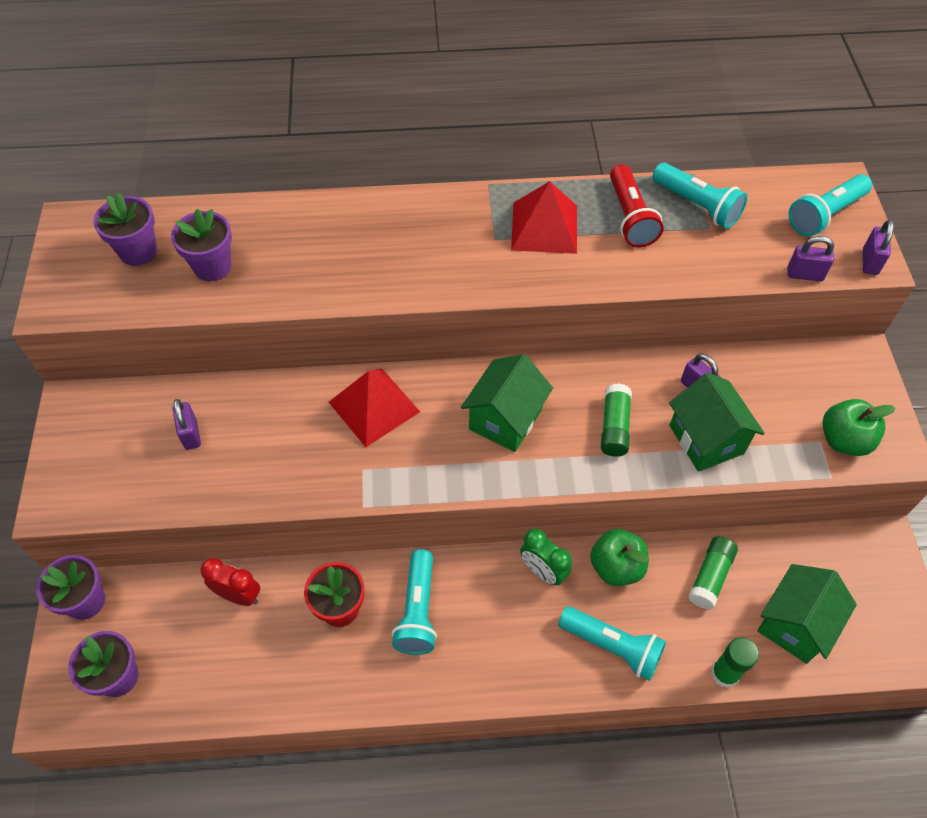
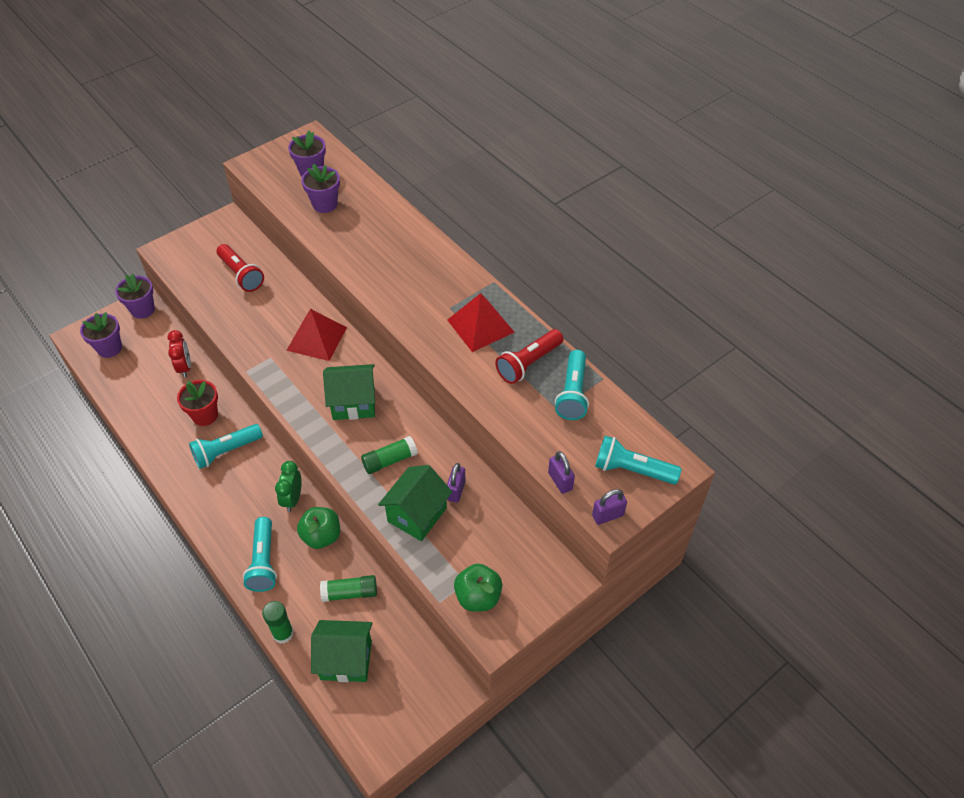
camera: 55 degrees right, 5 degrees down
(191, 434) = (241, 275): purple padlock -> red flashlight

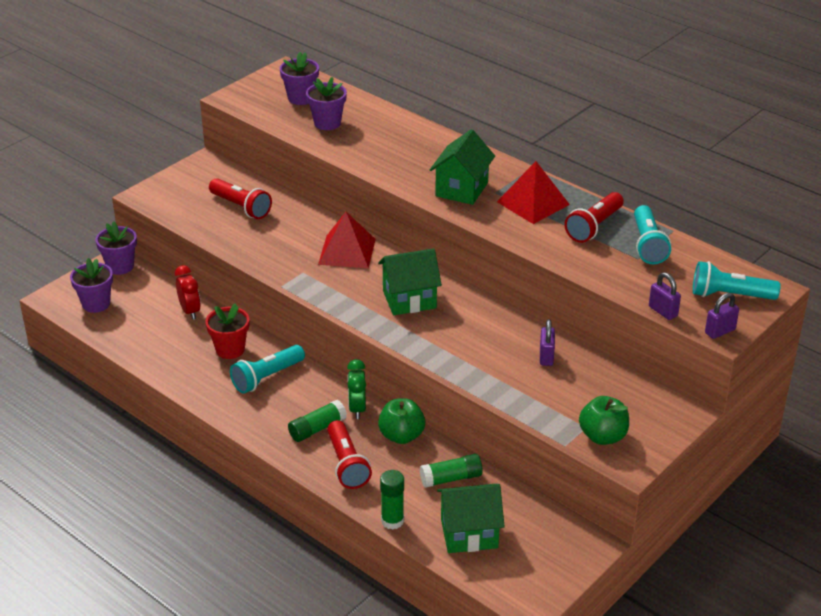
camera: 10 degrees left, 15 degrees down
(263, 561) = (347, 464): turquoise flashlight -> red flashlight
(389, 460) = (467, 341): green glue stick -> green glue stick (317, 429)
(417, 515) = (513, 380): green house -> green house (461, 189)

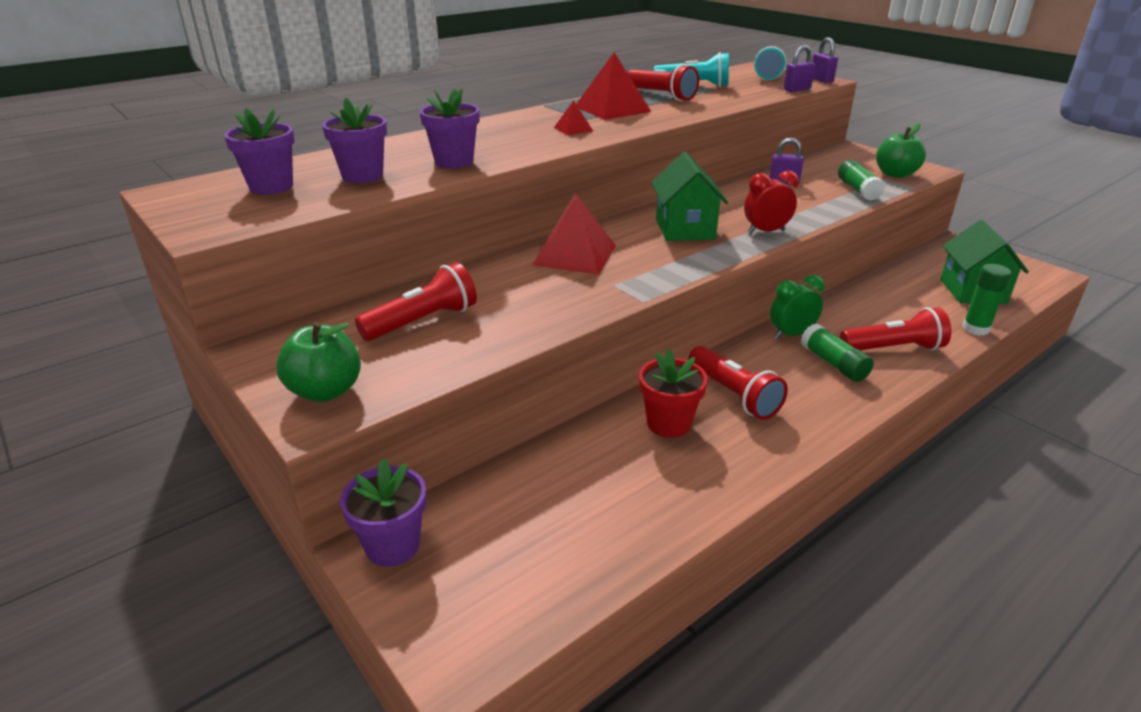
camera: 80 degrees left, 5 degrees down
(96, 304) = (504, 584): purple flower pot -> purple flower pot (454, 161)
(190, 311) = (563, 460): red clock -> red clock (766, 232)
(267, 377) = (734, 395): turquoise flashlight -> red flashlight
(357, 409) = (791, 335): green clock -> green clock turned 150 degrees clockwise
(401, 436) = (834, 312): green apple -> green apple (325, 391)
(451, 478) = (895, 293): green glue stick -> green glue stick (858, 190)
(461, 189) = (573, 129): green house -> red pyramid

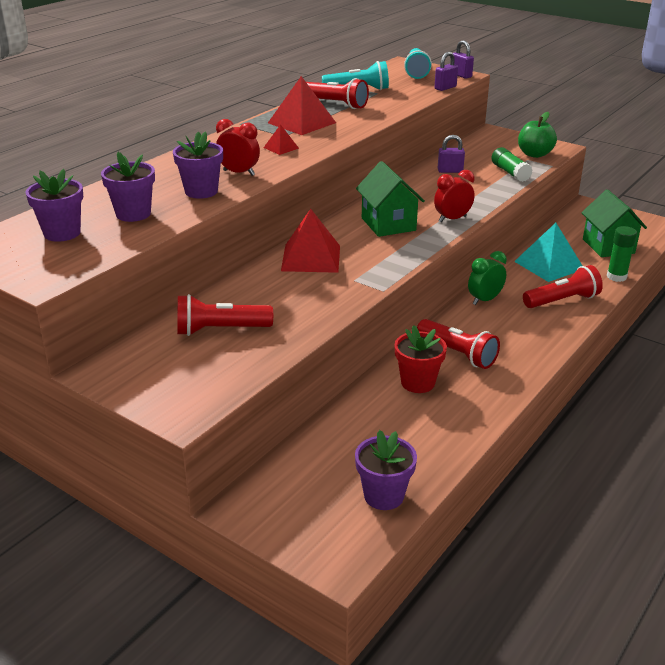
camera: 15 degrees left, 0 degrees up
(325, 391) = (178, 395): green apple -> none
(393, 546) = (254, 502): purple flower pot -> purple flower pot (383, 496)
(423, 321) = (220, 330): red flashlight -> red flashlight turned 135 degrees counterclockwise
(509, 148) = (239, 173): none -> red clock
(833, 363) = (522, 319): green glue stick -> none
(887, 304) = (549, 265): none -> turquoise pyramid

